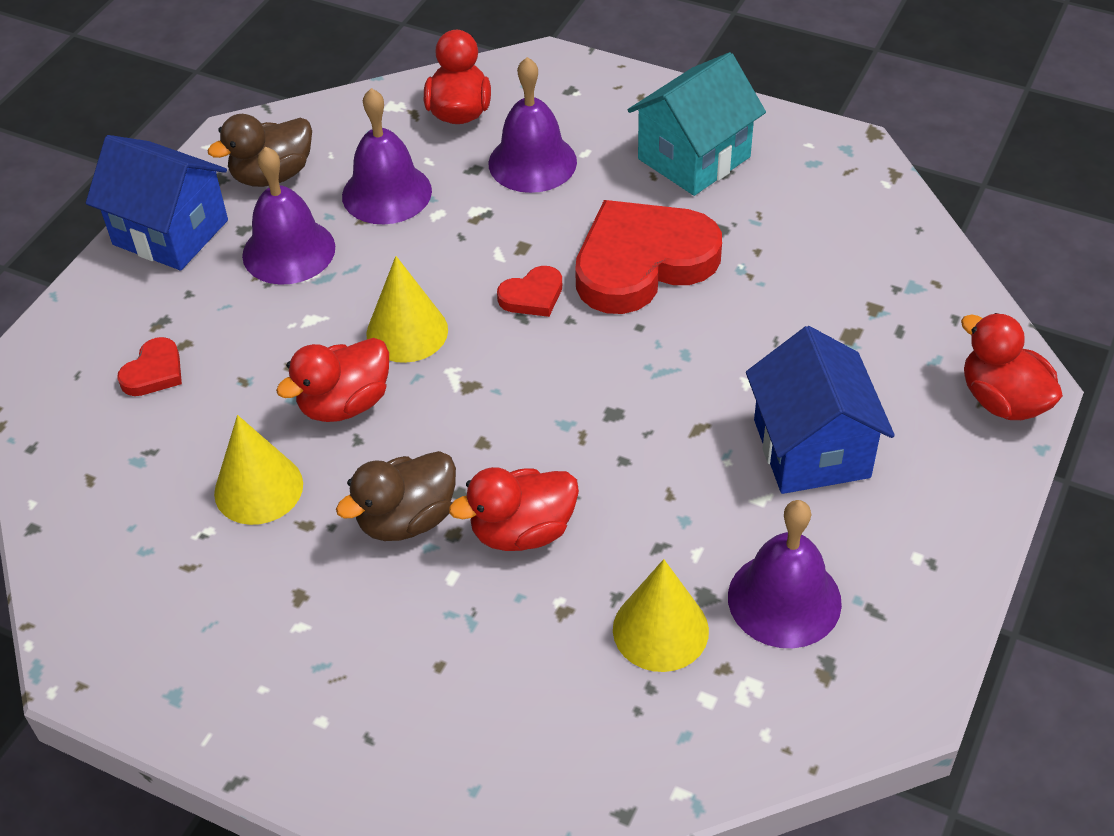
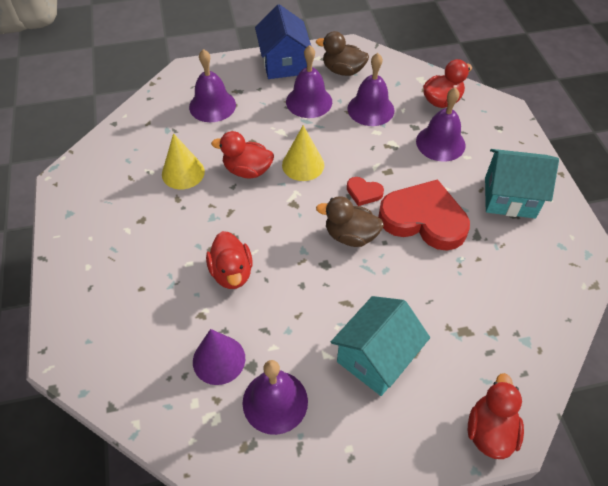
camera: 50 degrees right, 5 degrees up
(154, 372) = (212, 105): red heart -> purple bell
(407, 519) = (206, 229): brown duck -> brown duck (350, 236)
(522, 531) = (232, 273): red duck -> red duck turned 135 degrees counterclockwise
(660, 630) = (219, 359): yellow cone -> purple cone
(811, 449) = (376, 358): blue house -> turquoise house

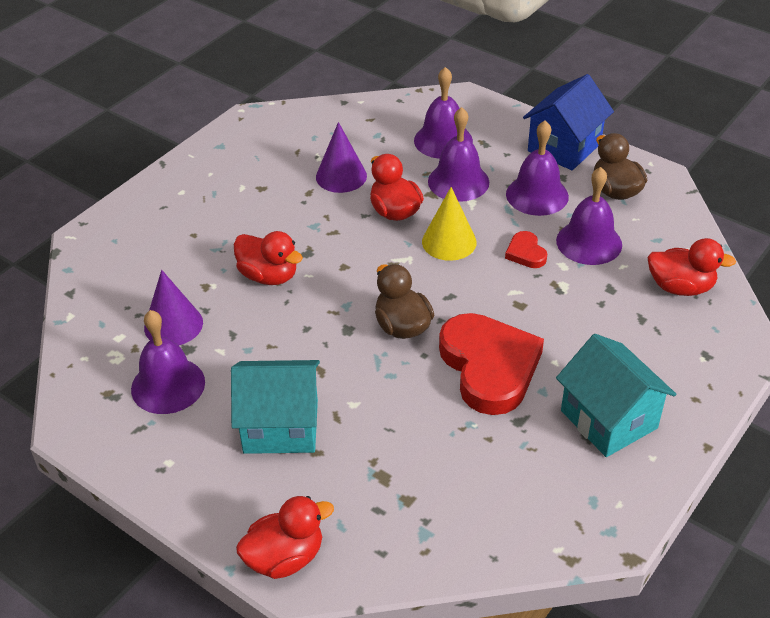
camera: 50 degrees right, 10 degrees down
(183, 173) = (341, 176): yellow cone -> purple cone
(232, 273) = (269, 276): red duck -> red duck turned 90 degrees counterclockwise
(364, 192) = (468, 304): red heart -> red heart (526, 253)
(440, 143) = (614, 321): purple bell -> purple bell (458, 181)

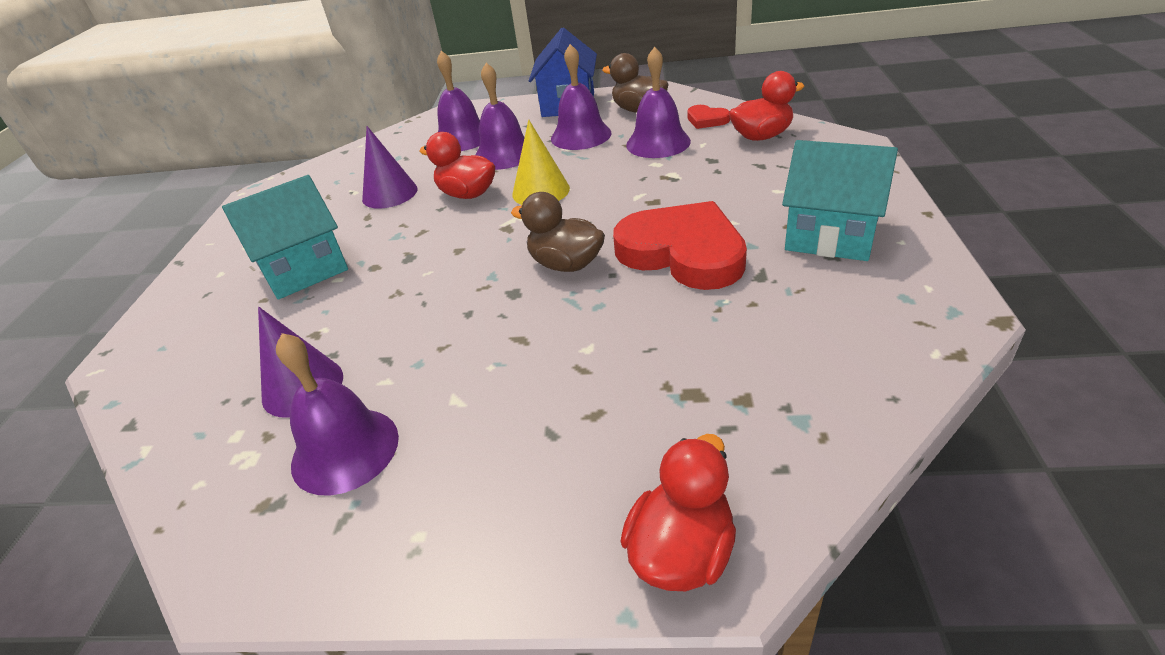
camera: 30 degrees left, 5 degrees down
(269, 276) = (383, 292): red duck -> none
(281, 426) = (528, 413): turquoise house -> turquoise house (304, 270)
(526, 253) = (616, 169): red heart -> red heart (706, 120)

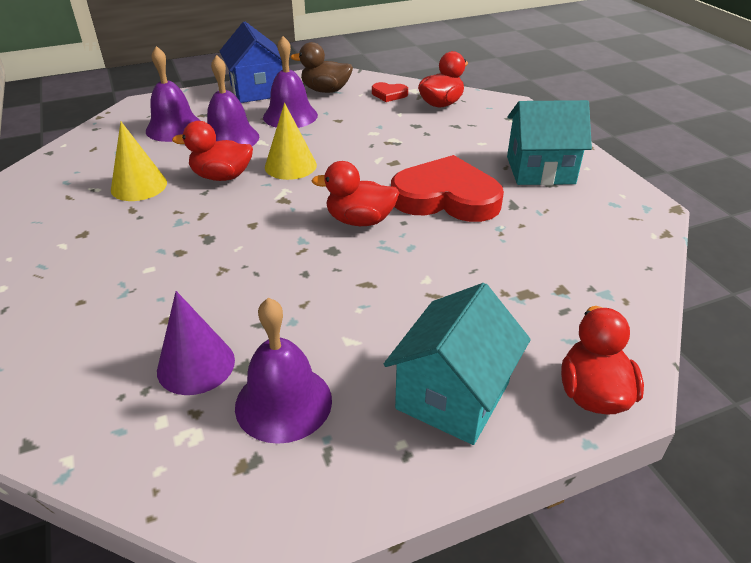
camera: 30 degrees left, 0 degrees up
(304, 270) = (103, 267): turquoise house -> turquoise house (452, 396)
(390, 194) = (139, 186): purple cone -> yellow cone
(566, 264) = (360, 221): brown duck -> red duck
(658, 143) = (363, 116): purple bell -> none

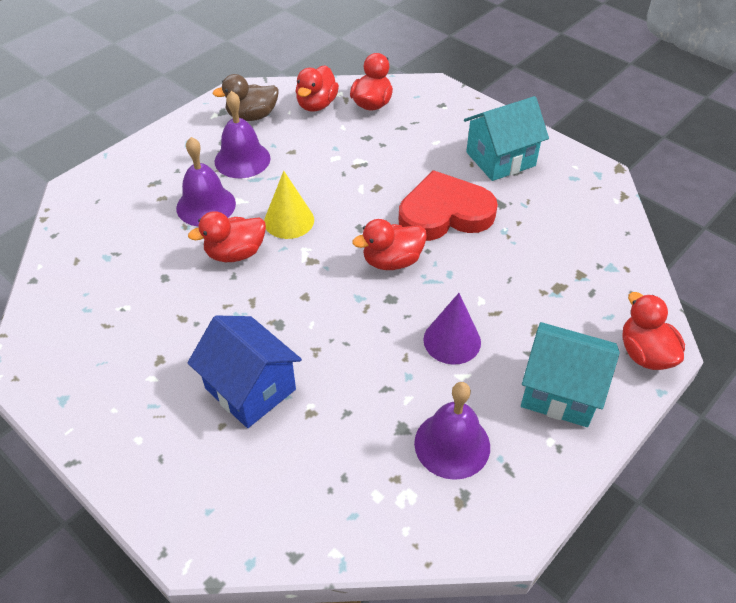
camera: 25 degrees left, 10 degrees up
(139, 186) = (165, 290): yellow cone -> none
(174, 128) = (138, 209): purple bell -> none
(196, 365) = (365, 442): purple cone -> purple cone (452, 340)
(257, 90) = (183, 135): blue house -> blue house (250, 389)
(389, 94) = (316, 104): red heart -> red duck
(452, 396) = (560, 392): turquoise house -> turquoise house turned 75 degrees counterclockwise

